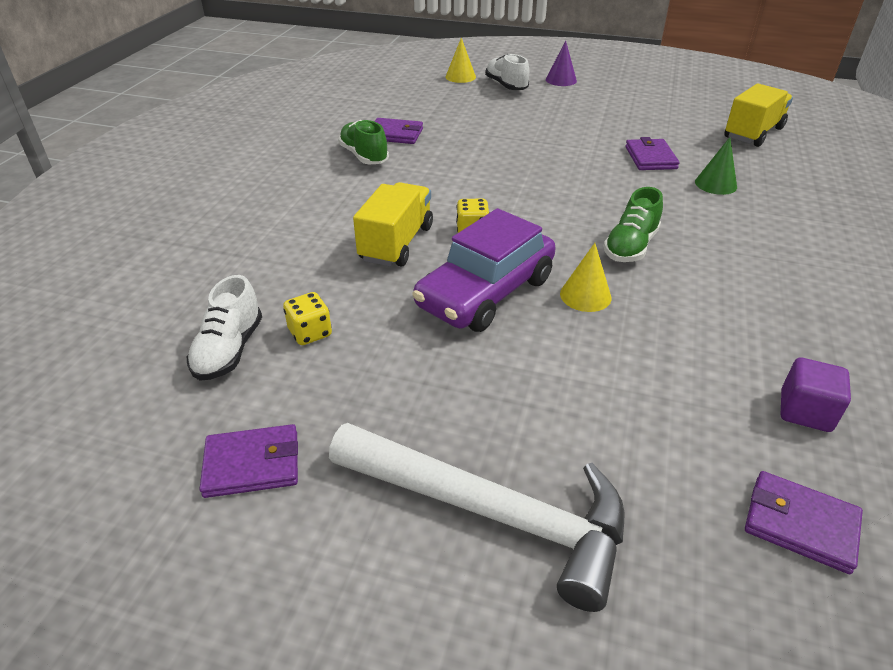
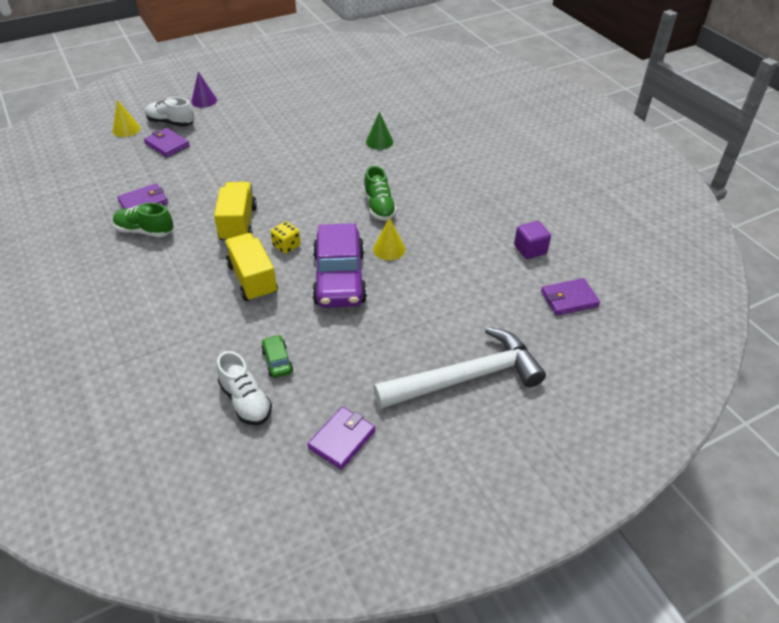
camera: 45 degrees left, 5 degrees up
(310, 333) = (277, 361): yellow dice -> green car
(650, 158) = (327, 140): purple wallet -> purple wallet (167, 145)
(753, 133) = (363, 94): yellow truck -> yellow truck (238, 224)

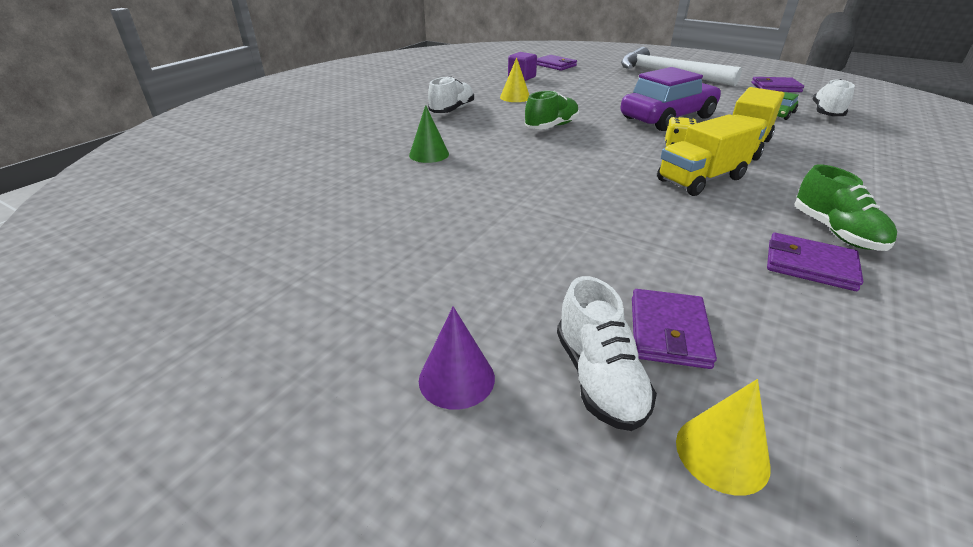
camera: 120 degrees left, 10 degrees down
(389, 249) = (600, 111): yellow cone -> yellow cone (515, 97)
(458, 175) = (452, 110): none -> white shoe

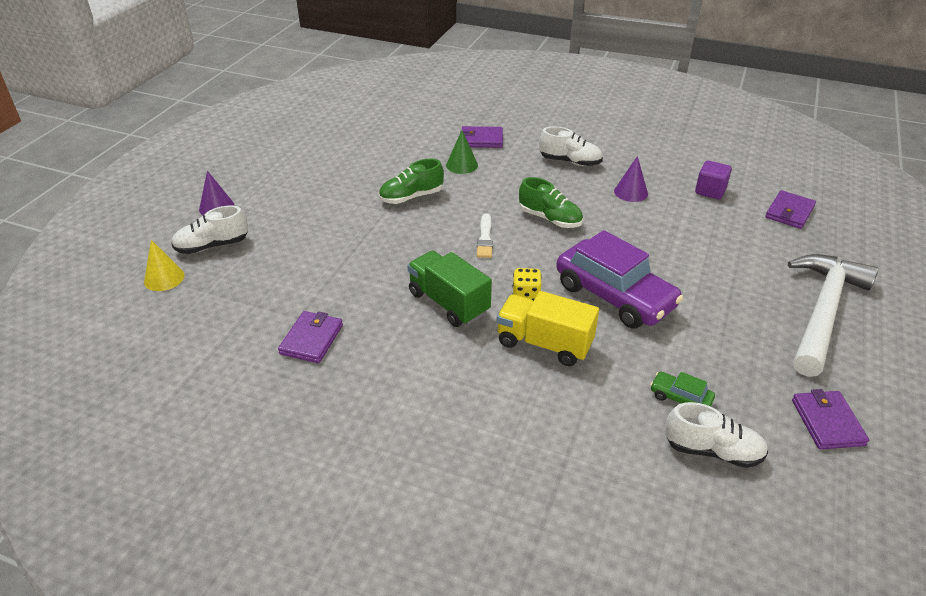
camera: 80 degrees right, 5 degrees up
(515, 97) = (631, 192): yellow cone -> purple cone
(583, 155) = (485, 238): none -> white brush
(669, 332) = (244, 269): purple wallet -> purple wallet (481, 140)
(700, 179) = (448, 303): yellow truck -> green truck
(836, 232) = (361, 366): green shoe -> green shoe (411, 197)

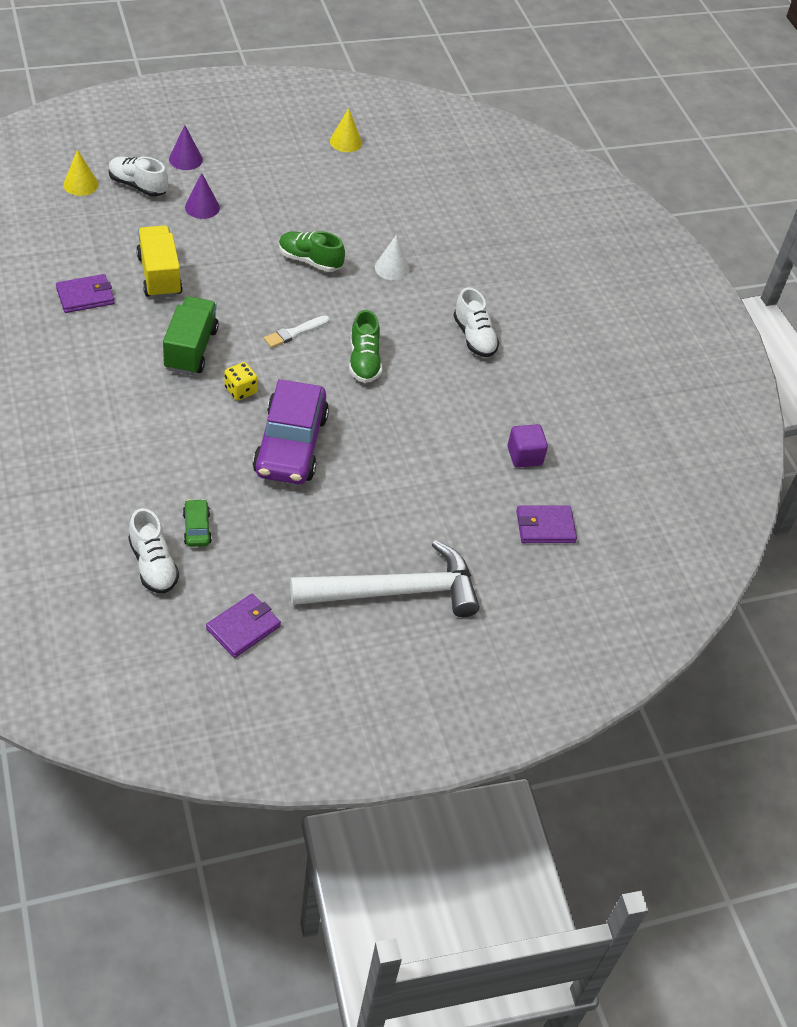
camera: 45 degrees right, 10 degrees up
(303, 128) = (346, 142): none -> yellow cone
(462, 165) = (392, 268): green cone -> white cone
(481, 140) = (449, 261): purple wallet -> none
(544, 343) = (192, 425): yellow truck -> yellow truck (159, 276)
(631, 192) = (463, 399): purple cone -> purple cone (202, 207)

